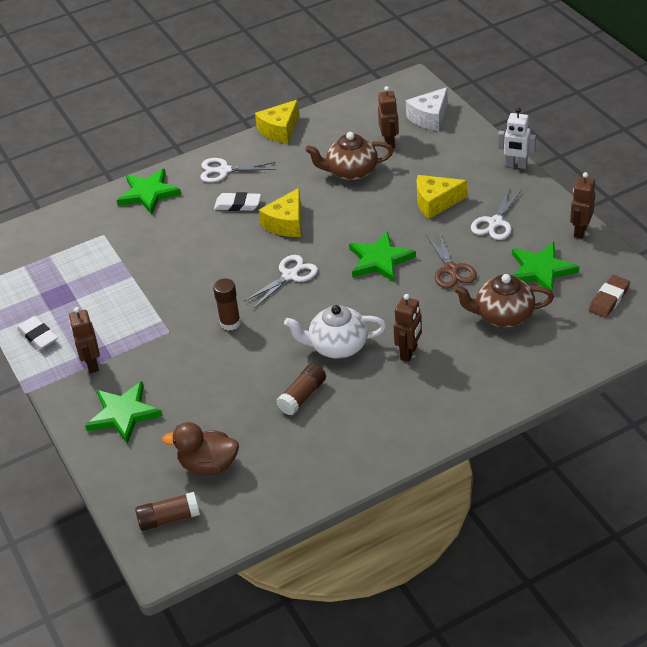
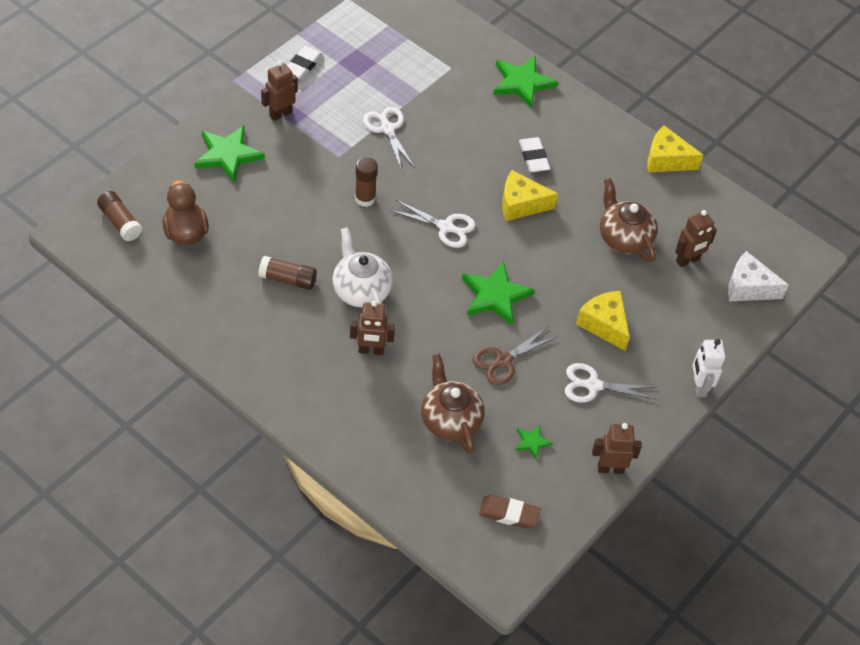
camera: 60 degrees right, 10 degrees up
(223, 170) = (581, 131): white scissors -> white scissors (387, 128)
(541, 270) = (532, 442): green star -> green star, size x0.49

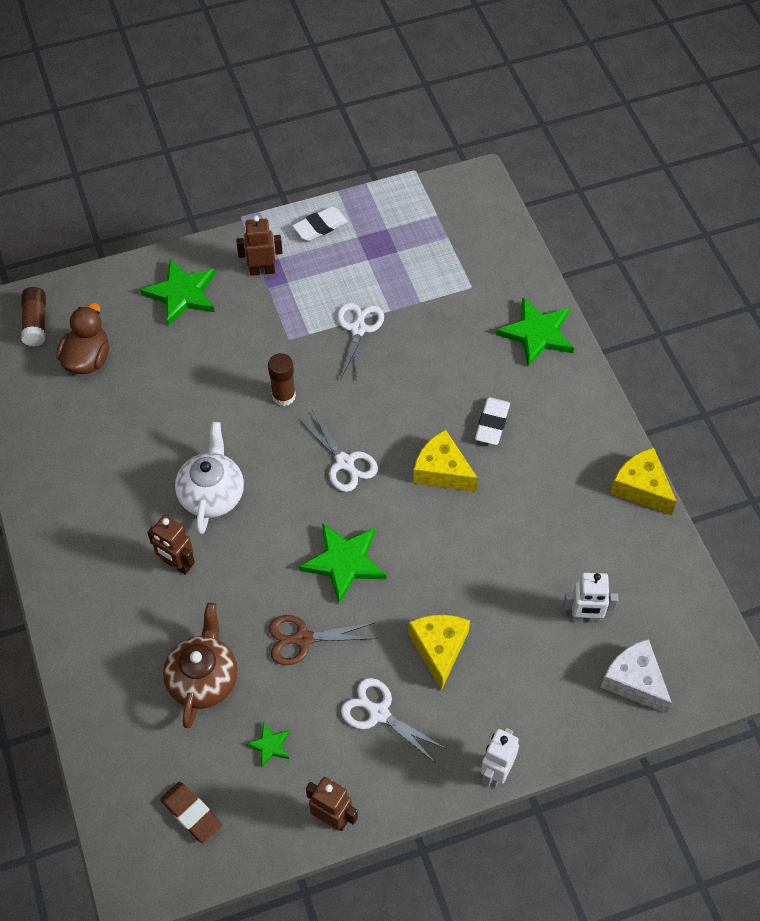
camera: 35 degrees right, 5 degrees up
(288, 279) = (149, 450): brown glue stick -> none
(624, 238) = (529, 559): brown teapot -> none
(688, 260) = (584, 617): brown robot -> white robot

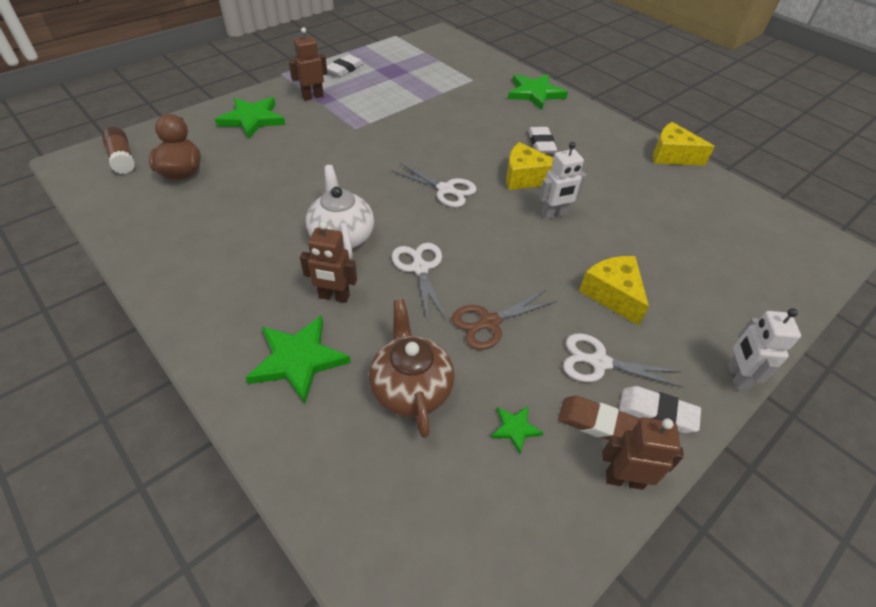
camera: 25 degrees left, 10 degrees down
(191, 814) = (471, 537): brown eraser -> brown eraser (597, 423)
(283, 396) = (370, 160): brown glue stick -> none
(344, 562) = (488, 254): green star -> green star (298, 360)
(358, 328) = (406, 113): white scissors -> white scissors (420, 267)
(398, 776) = (657, 412): none -> white eraser
(584, 617) = (704, 240): white robot -> white robot (554, 214)
(634, 681) = (777, 271): white cheese -> none

